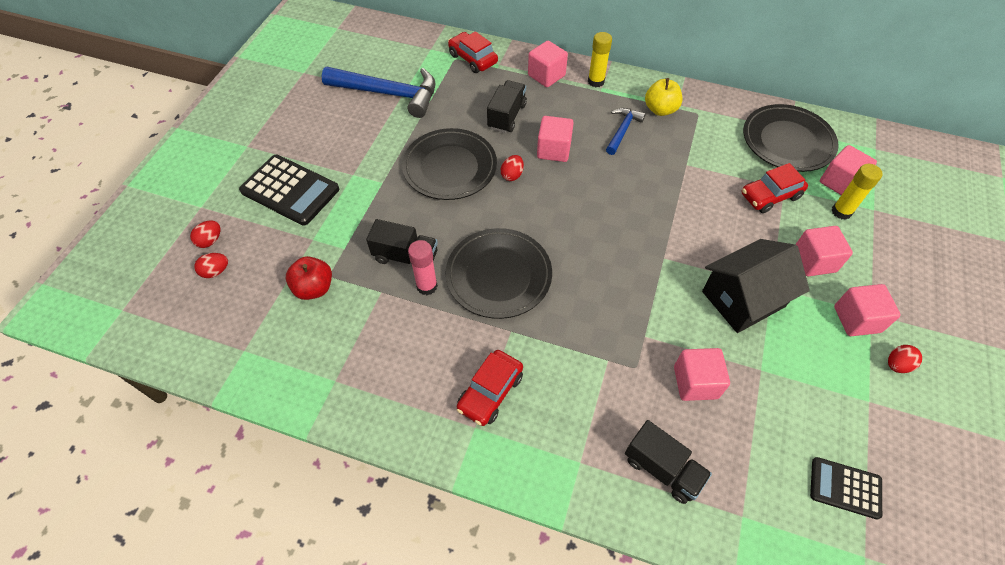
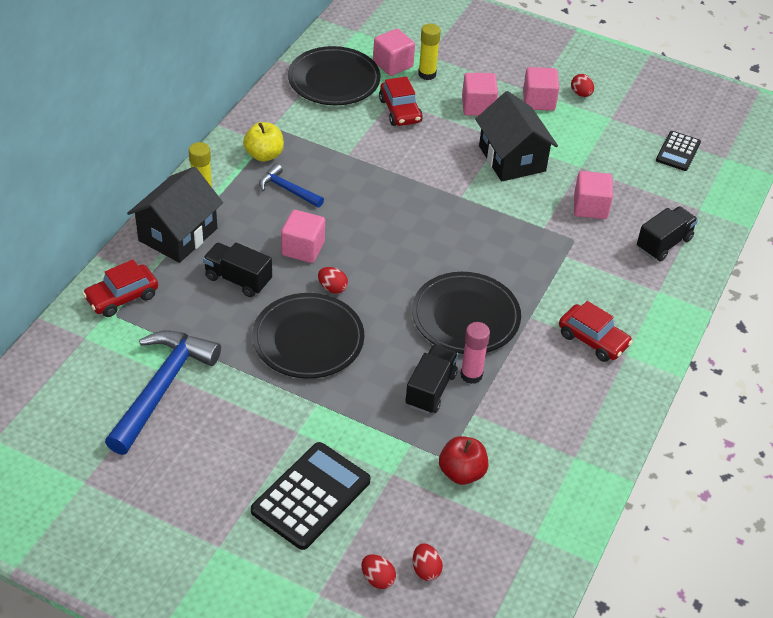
camera: 85 degrees left, 10 degrees down
(546, 75) = (178, 234): pink cube -> black house

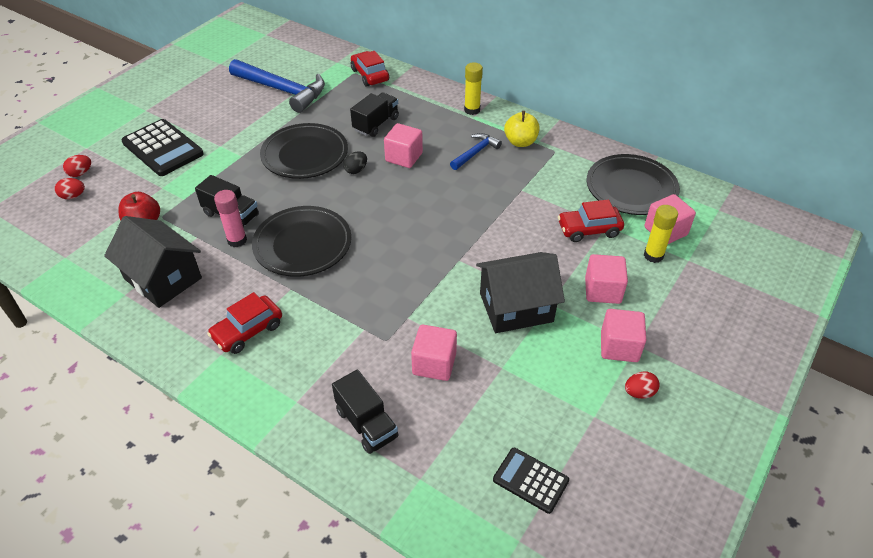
camera: 100 degrees right, 0 degrees up
(178, 234) = (429, 98): black house -> black house (163, 278)
(332, 288) = (356, 170): red egg -> black egg

